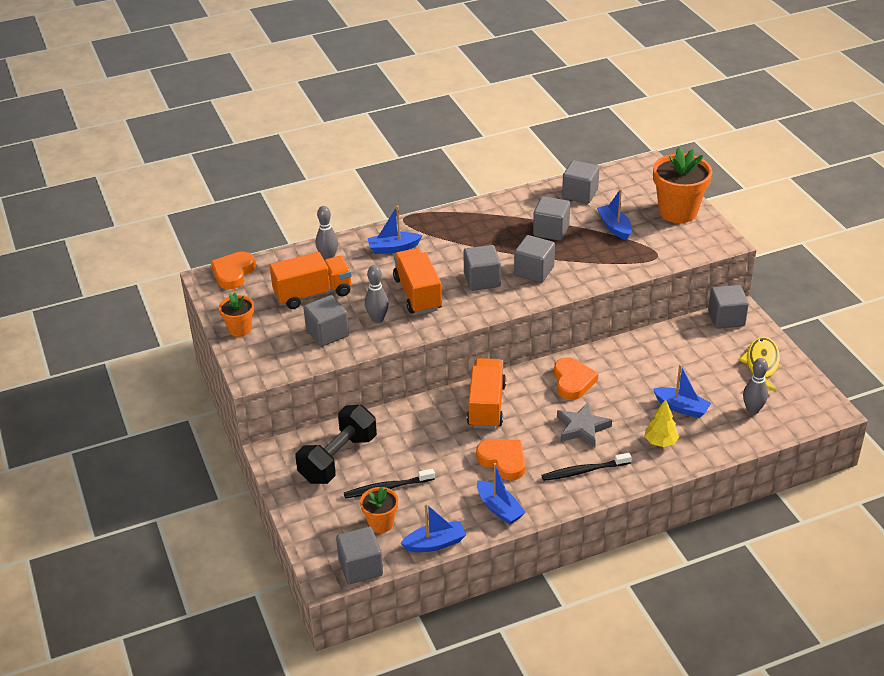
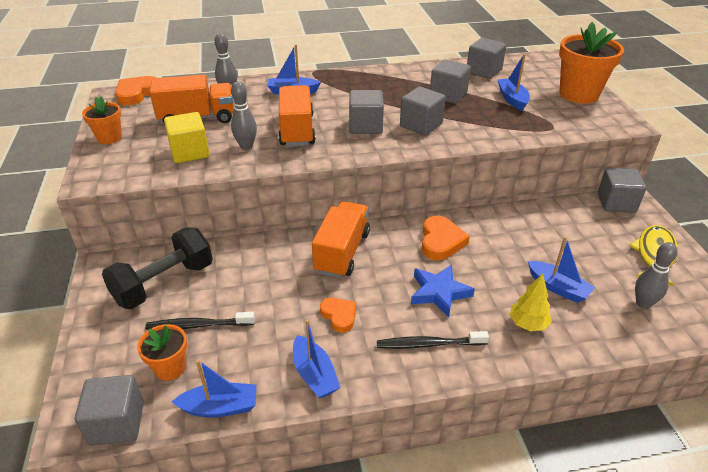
camera: 10 degrees right, 0 degrees up
(327, 333) = (190, 152): grey cube -> yellow cube
(503, 461) = (339, 315): orange heart -> orange heart, size x0.66
(582, 428) = (439, 292): grey star -> blue star

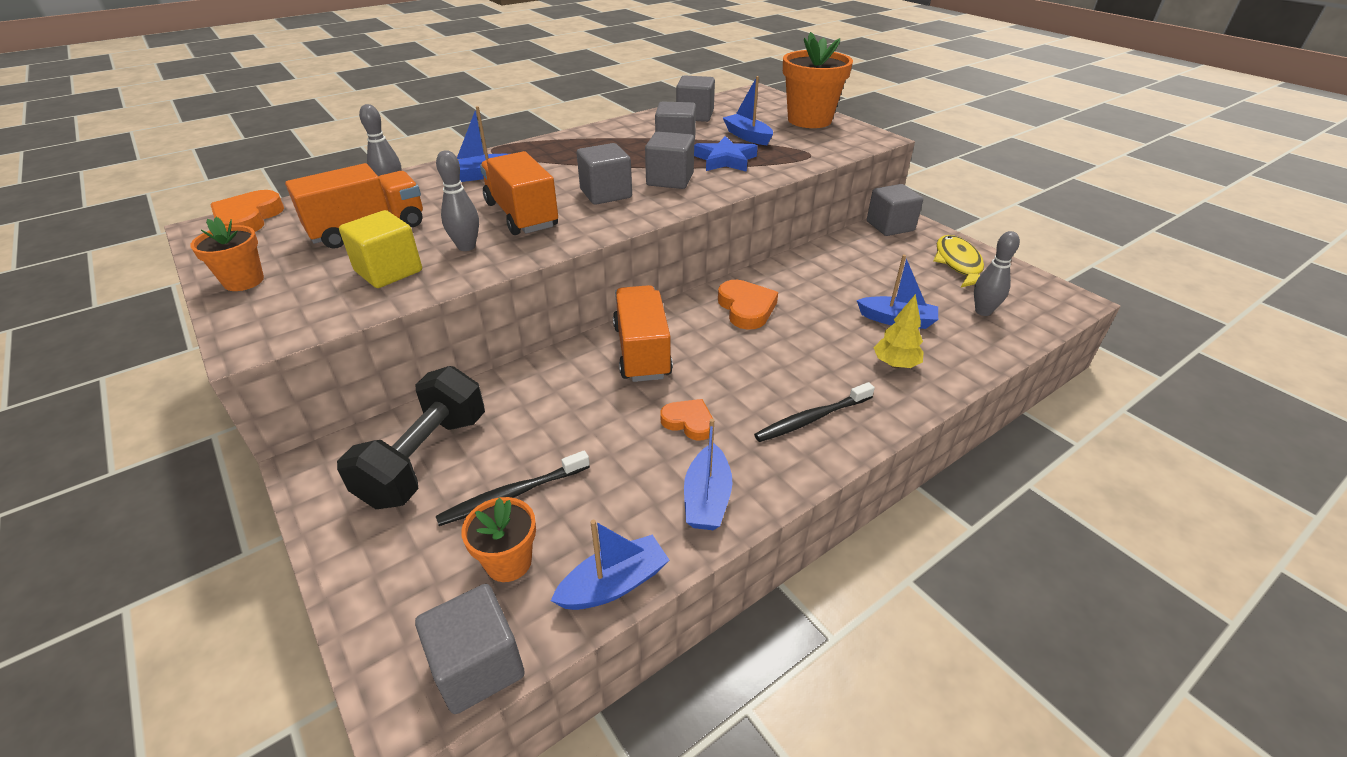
camera: 25 degrees left, 0 degrees up
(314, 374) = (707, 498): blue boat -> blue boat turned 60 degrees clockwise
(439, 292) = (783, 361): blue star -> blue star (725, 160)

